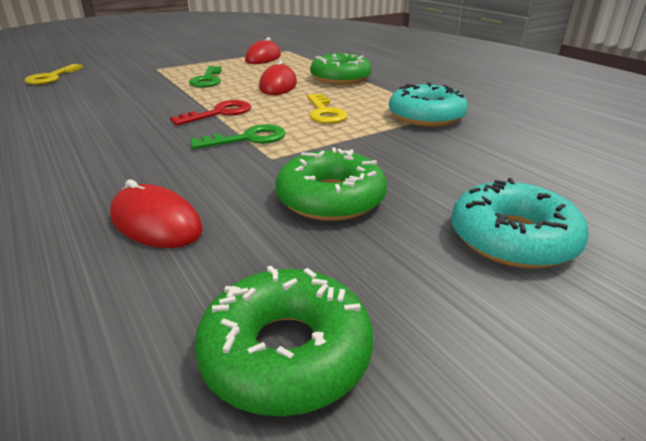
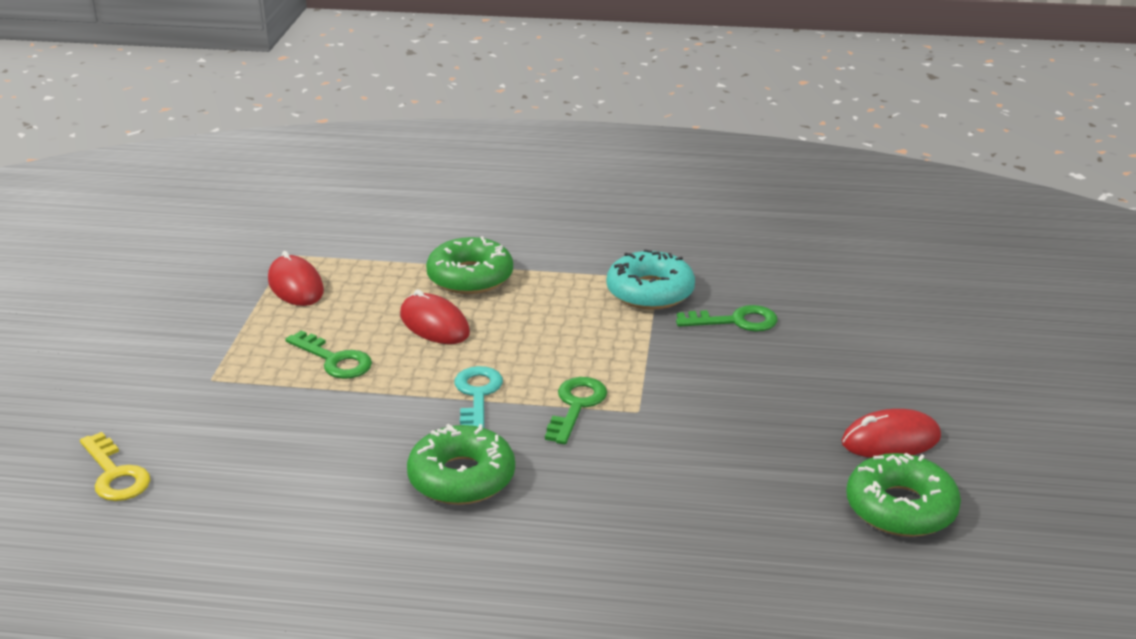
camera: 50 degrees left, 0 degrees up
(156, 223) = (695, 508): red mouse -> red mouse (891, 440)
(219, 113) = (477, 395): red key -> turquoise key
(324, 113) = (565, 336): yellow key -> none
(330, 198) = (748, 416): green donut -> green donut (461, 477)
(453, 150) = (736, 321): none -> green key
(512, 238) = (879, 376): turquoise donut -> none

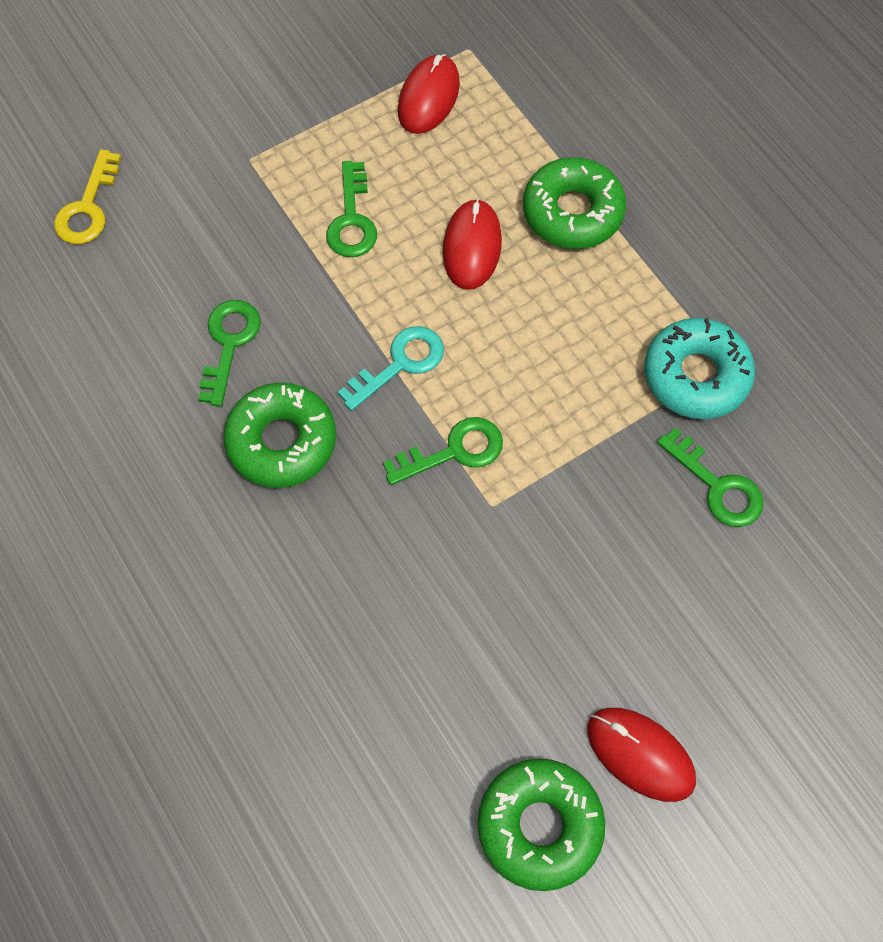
camera: 50 degrees right, 35 degrees up
(344, 463) = (229, 343): none -> green key

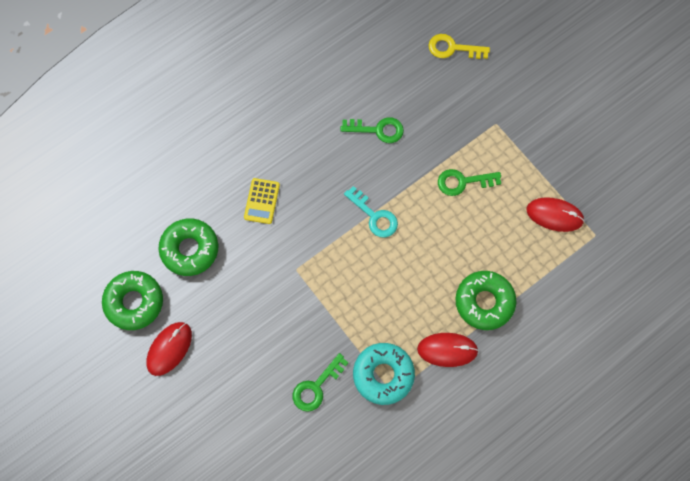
camera: 85 degrees right, 5 degrees up
(282, 441) = (323, 163): green donut -> green donut (190, 249)
(346, 559) = (262, 201): none -> yellow calculator
(454, 451) = (325, 248): green key -> none
(472, 247) = (453, 247): red mouse -> red mouse (447, 350)

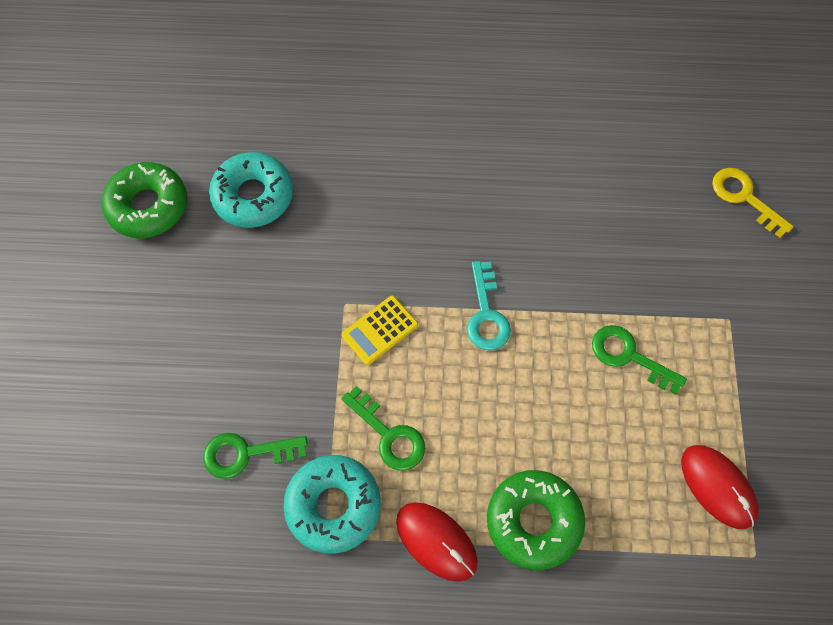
camera: 40 degrees right, 5 degrees down
(169, 349) = (135, 281): red mouse -> none
(190, 249) = (253, 196): green donut -> turquoise donut
(262, 201) = (374, 203): yellow calculator -> yellow calculator (380, 330)
(378, 130) = (574, 223): green key -> green key (389, 435)

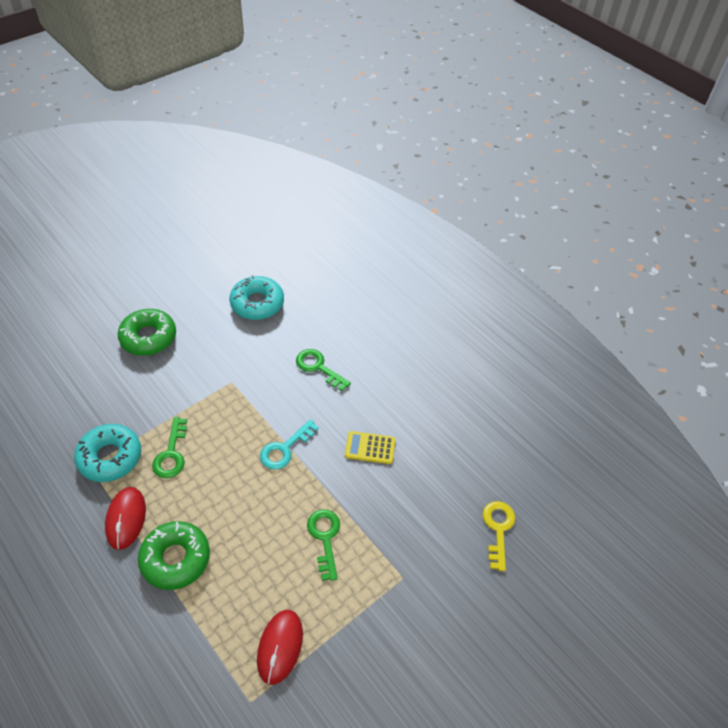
camera: 45 degrees right, 15 degrees down
(148, 206) = (211, 270): green donut -> green donut (148, 337)
(246, 454) = (109, 400): green key -> green key (318, 367)
(380, 330) = (230, 408): yellow calculator -> yellow calculator (370, 448)

